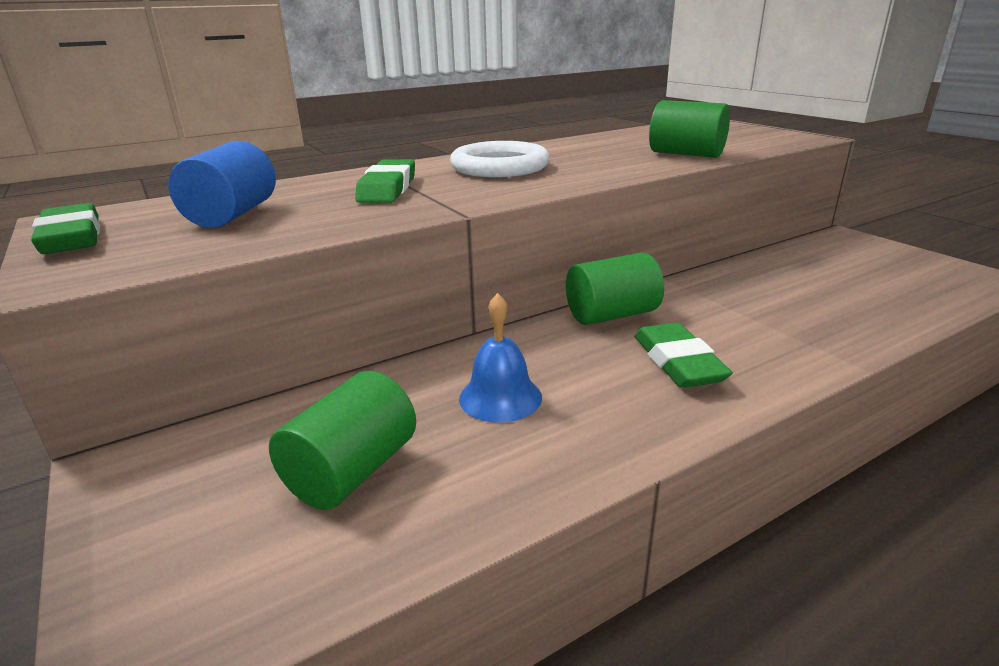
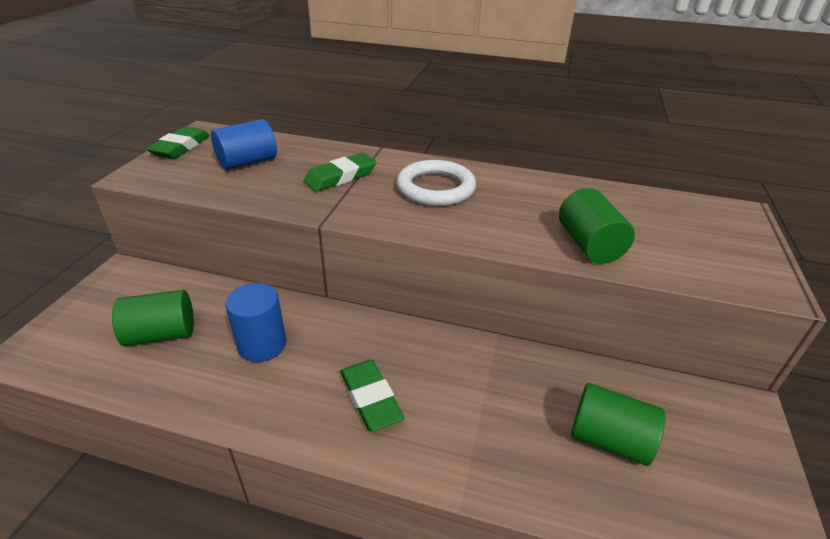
camera: 45 degrees right, 10 degrees up
(500, 397) = (262, 345): blue bell -> blue cylinder
(612, 315) = (407, 338): green cylinder -> green cylinder (609, 439)
(678, 362) = (370, 398): green eraser -> green eraser turned 60 degrees counterclockwise

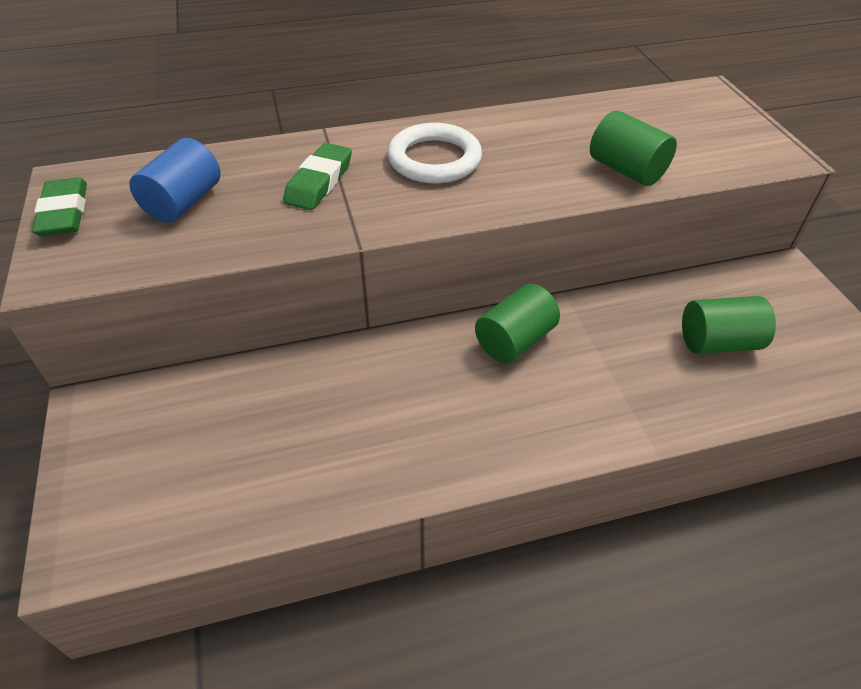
camera: 30 degrees left, 10 degrees up
(161, 334) = (227, 451): green cylinder -> green cylinder (514, 340)
(262, 345) = (353, 407): blue cylinder -> none
(370, 398) = (508, 405): green eraser -> none

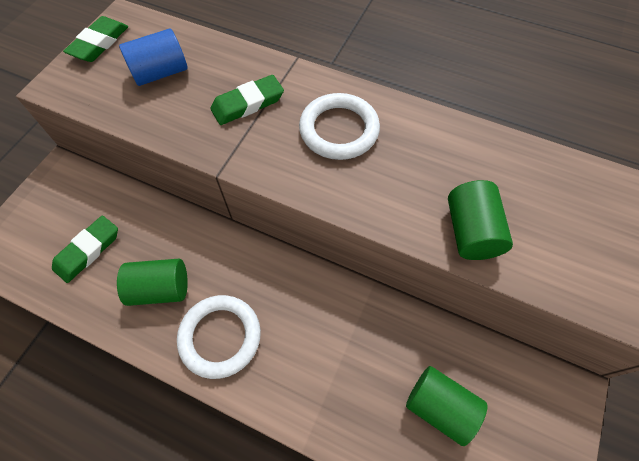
camera: 40 degrees right, 15 degrees up
(228, 457) = (88, 251): none -> green eraser
(477, 427) = (220, 337): none -> white ring
(514, 340) = (303, 294): green cylinder -> green cylinder (160, 289)

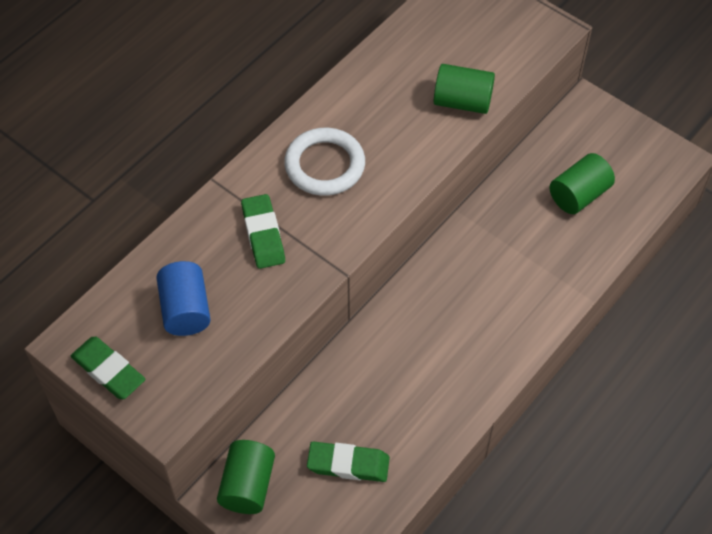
camera: 75 degrees left, 5 degrees down
(88, 251) = (348, 464): green eraser -> green eraser turned 45 degrees counterclockwise
(160, 289) = (414, 395): green cylinder -> green cylinder (247, 485)
(220, 337) = (479, 348): white ring -> none

